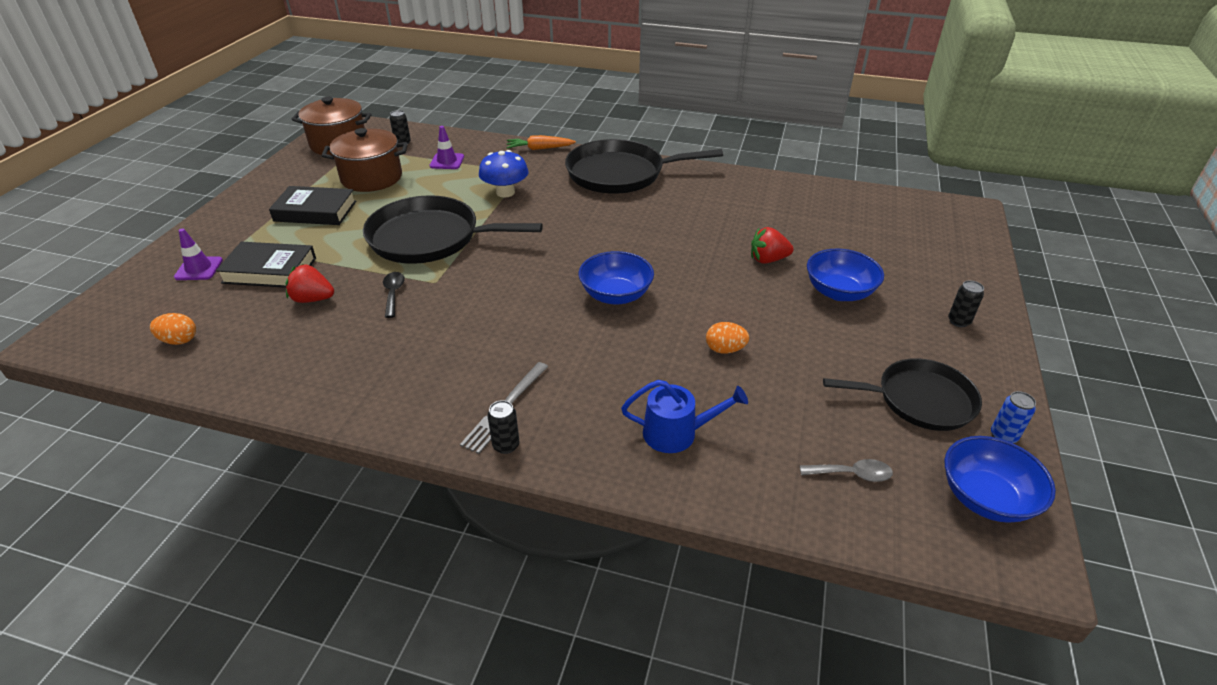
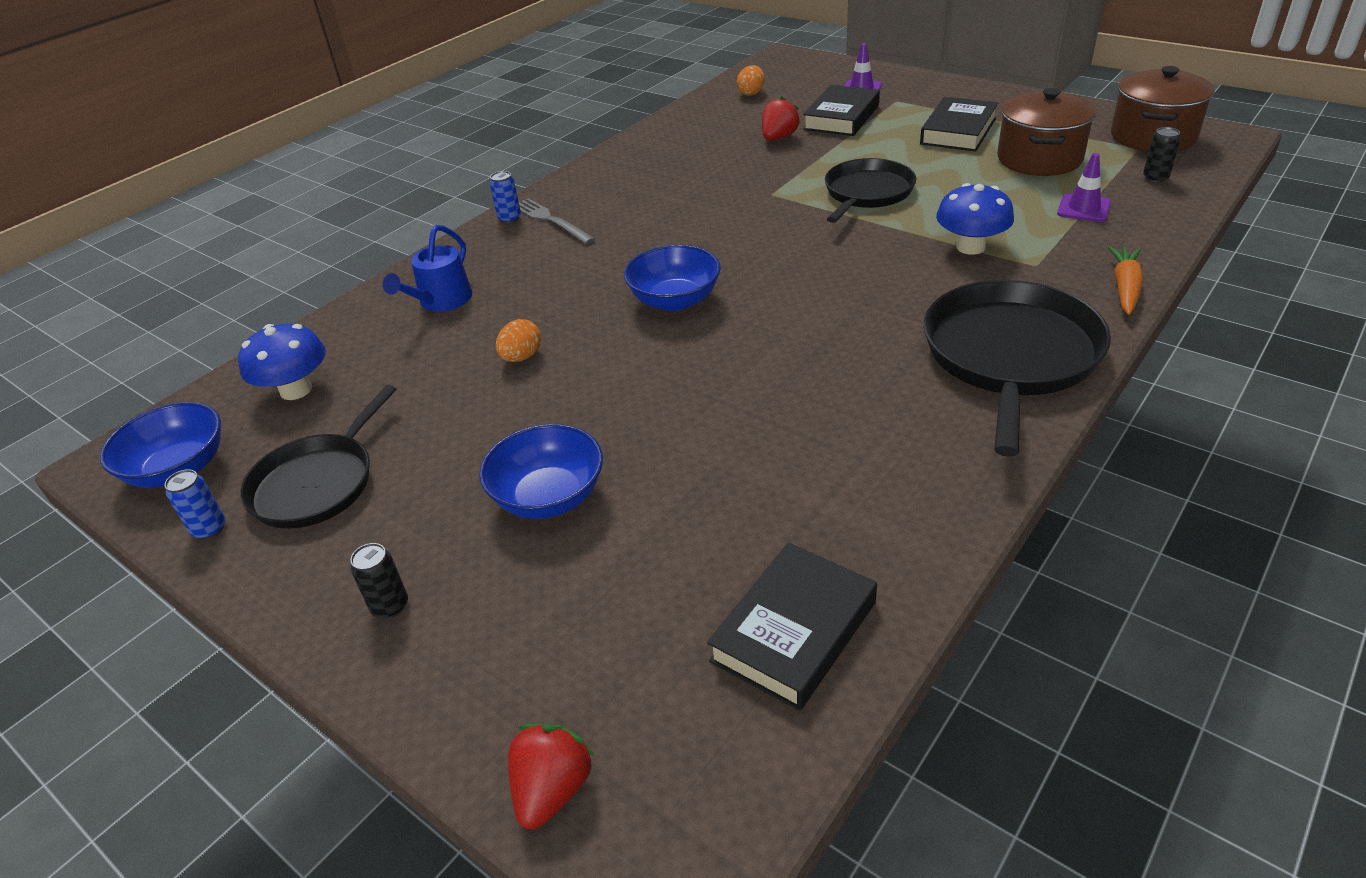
camera: 115 degrees right, 0 degrees up
(393, 293) = (764, 173): black spoon -> none
(430, 238) = (867, 193): black pan -> black pan, size x0.66
(506, 445) = (509, 218): black can -> blue can
(768, 260) = (671, 449): red strawberry -> red strawberry (552, 789)
(848, 205) = (794, 631): none -> black book
(852, 474) = (296, 390): grey spoon -> blue mushroom

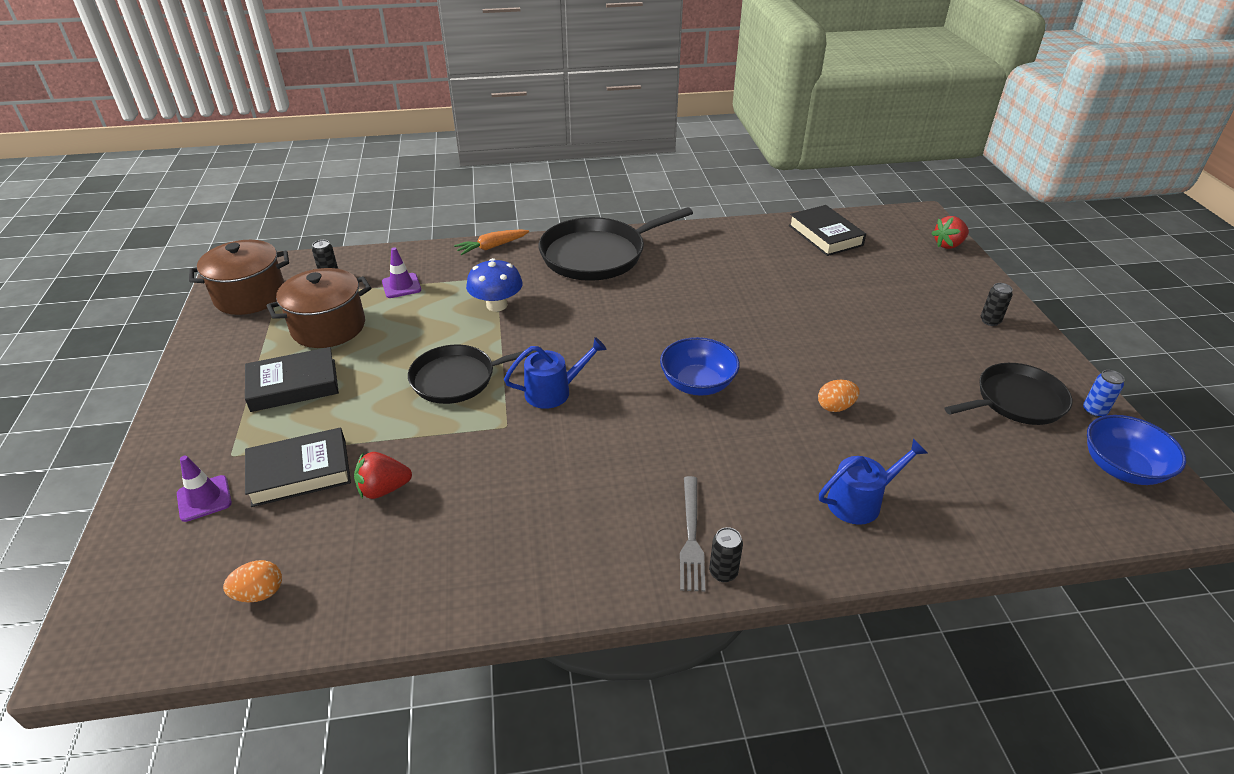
camera: 140 degrees left, 0 degrees up
(296, 390) = (1019, 485): blue mushroom -> none
(509, 218) = (723, 572): blue can -> black can
(549, 497) = (882, 322): blue bowl -> none
(781, 227) = (553, 391): none -> blue watering can
(794, 631) = (825, 235): black book -> black book turned 75 degrees clockwise

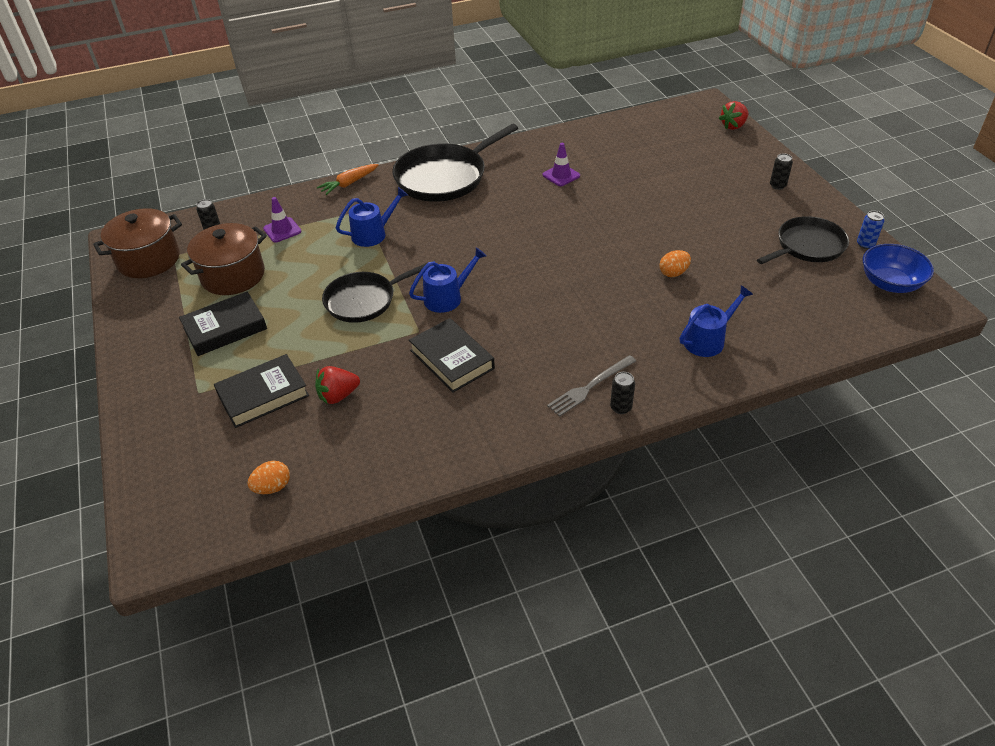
camera: 10 degrees left, 5 degrees up
(204, 498) = (192, 428): purple traffic cone -> purple traffic cone (561, 175)
(497, 305) = (373, 234): blue mushroom -> blue watering can
(691, 536) = (590, 387): grey fork -> grey fork turned 60 degrees clockwise
(697, 384) = (561, 272): blue bowl -> none
(825, 235) = (632, 132): black book -> black book (452, 359)

